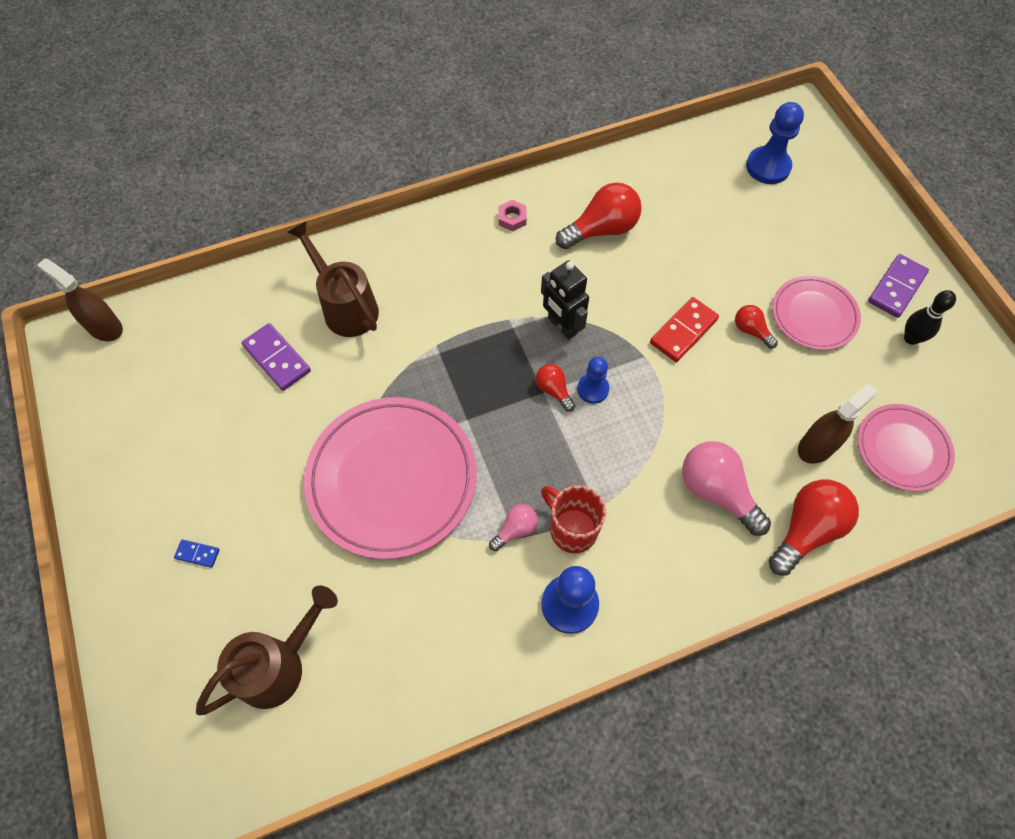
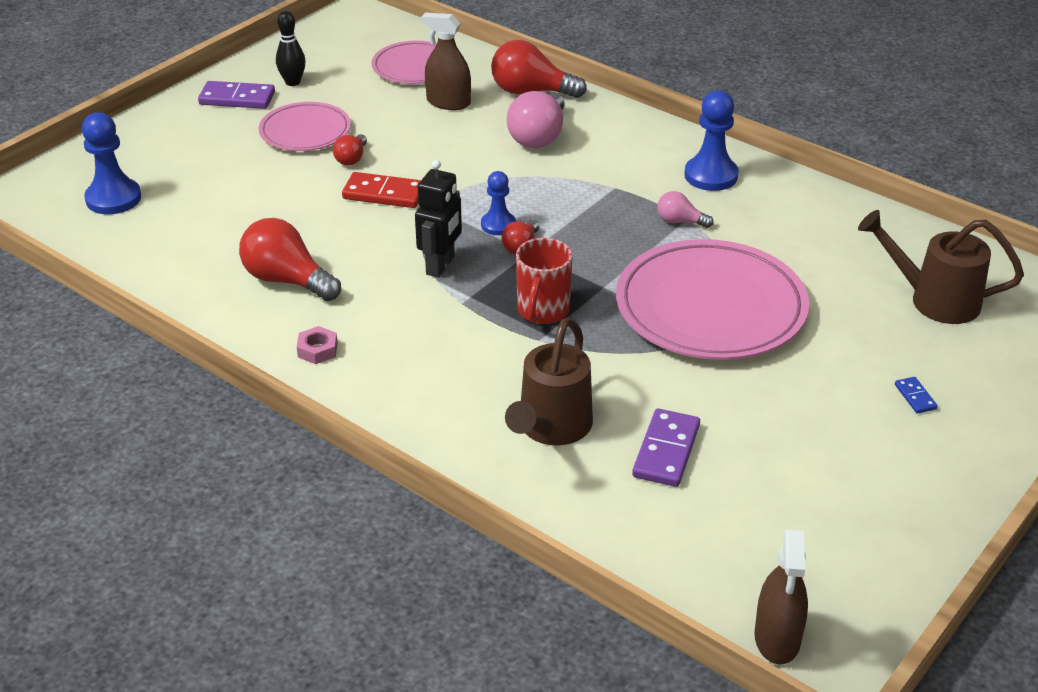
camera: 120 degrees left, 25 degrees down
(572, 529) = (647, 194): red mug -> red mug (542, 311)

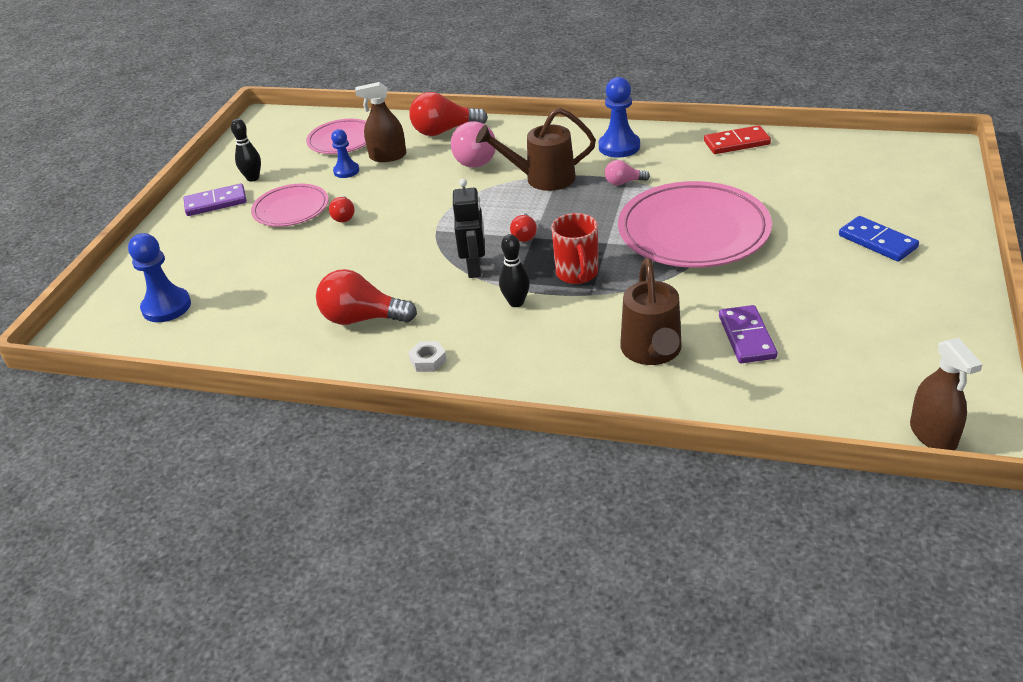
camera: 20 degrees left, 0 degrees up
(317, 350) = (428, 360): pink nut -> white nut
(384, 194) = (389, 233): red domino -> red domino (736, 143)
(453, 320) = (516, 302): none -> black bowling pin
(498, 225) = (495, 226): blue pawn -> blue pawn (346, 171)
(915, 397) = (877, 241): blue domino -> blue domino, size x1.96
(934, 300) = (835, 177): brown watering can -> brown watering can (542, 178)

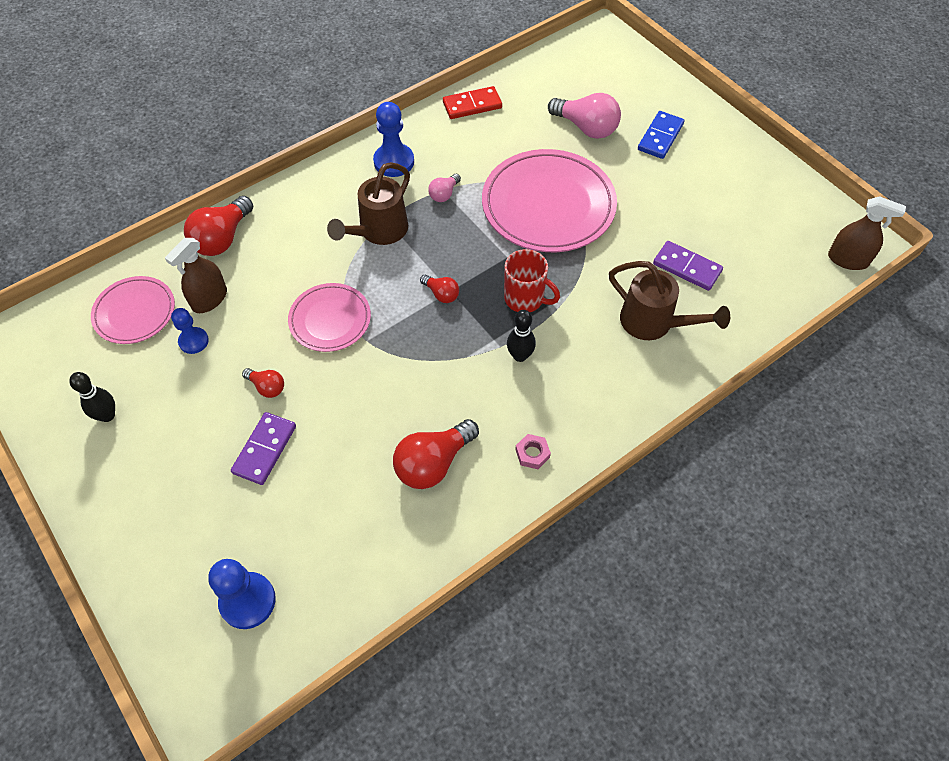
camera: 55 degrees left, 20 degrees up
(216, 203) = (112, 469): purple domino -> purple domino (265, 450)
(291, 209) = (204, 417): pink plate -> pink plate (330, 320)
(428, 360) = (532, 453): white nut -> pink nut
(475, 158) = (293, 249): pink light bulb -> pink light bulb (586, 128)
(475, 268) = (449, 351): black robot -> none
(736, 143) = (472, 105): red domino -> red domino turned 45 degrees clockwise
(877, 241) = (660, 137): blue domino -> blue domino turned 60 degrees counterclockwise

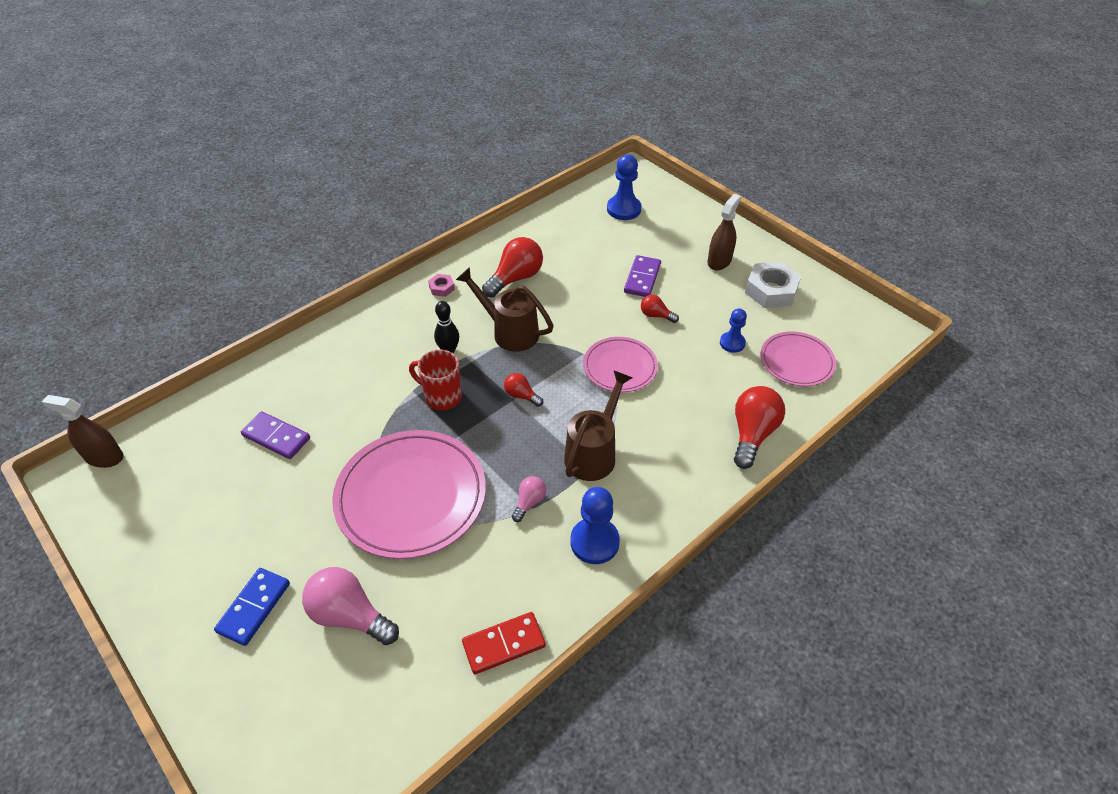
camera: 175 degrees right, 10 degrees down
(107, 415) = (771, 290): black bowling pin -> white nut
(209, 299) = (736, 377): brown spray bottle -> brown spray bottle (719, 261)
(653, 323) = (324, 383): brown watering can -> brown watering can (510, 332)

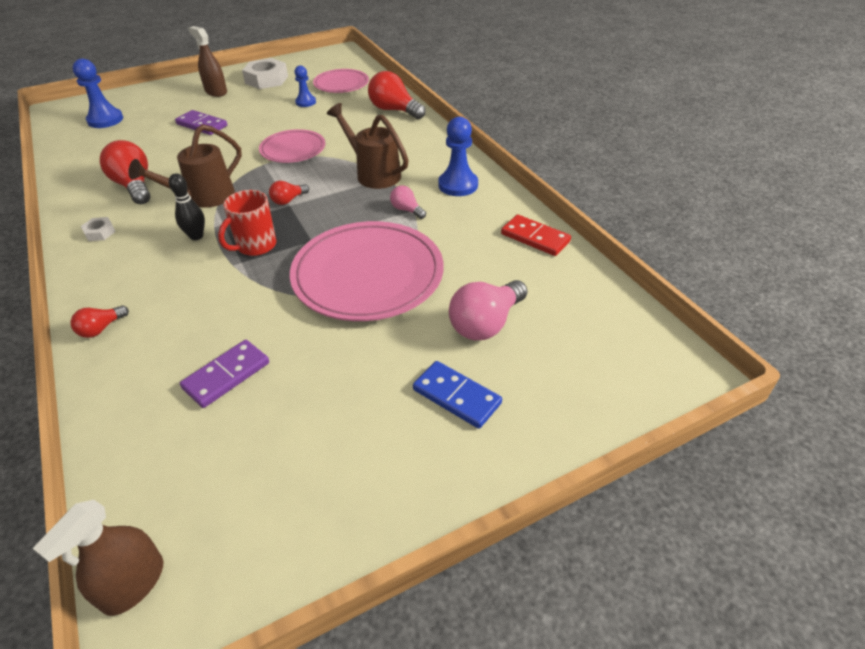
camera: 75 degrees left, 5 degrees down
(442, 288) = (100, 232): pink nut -> white nut
(504, 644) = (535, 238): red domino -> red domino turned 45 degrees counterclockwise
(656, 315) = (250, 126): red light bulb -> red light bulb (101, 329)

